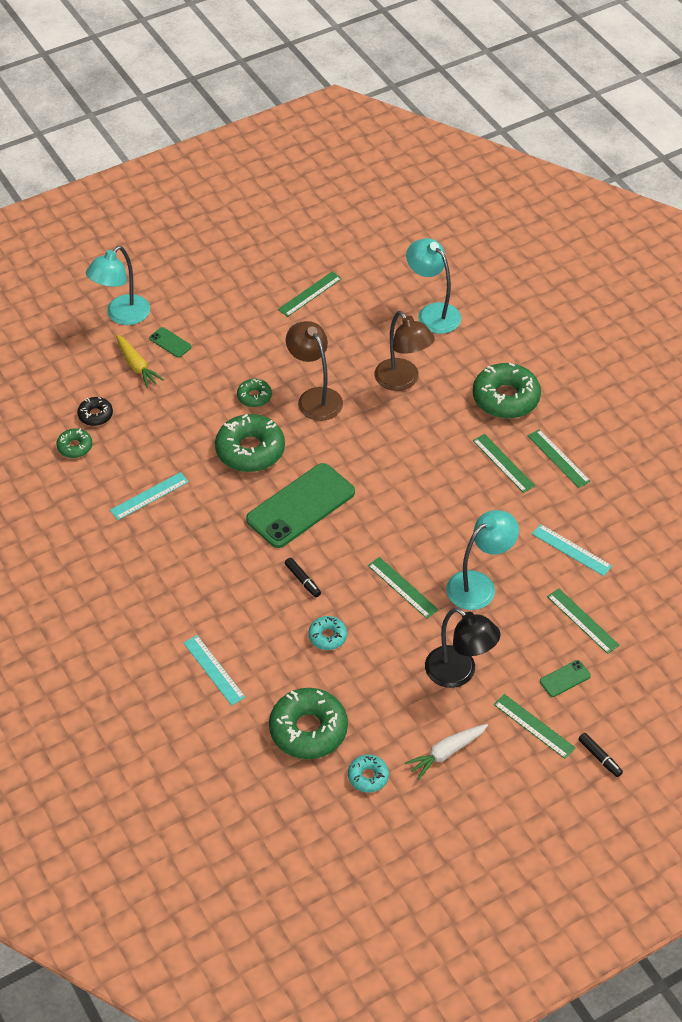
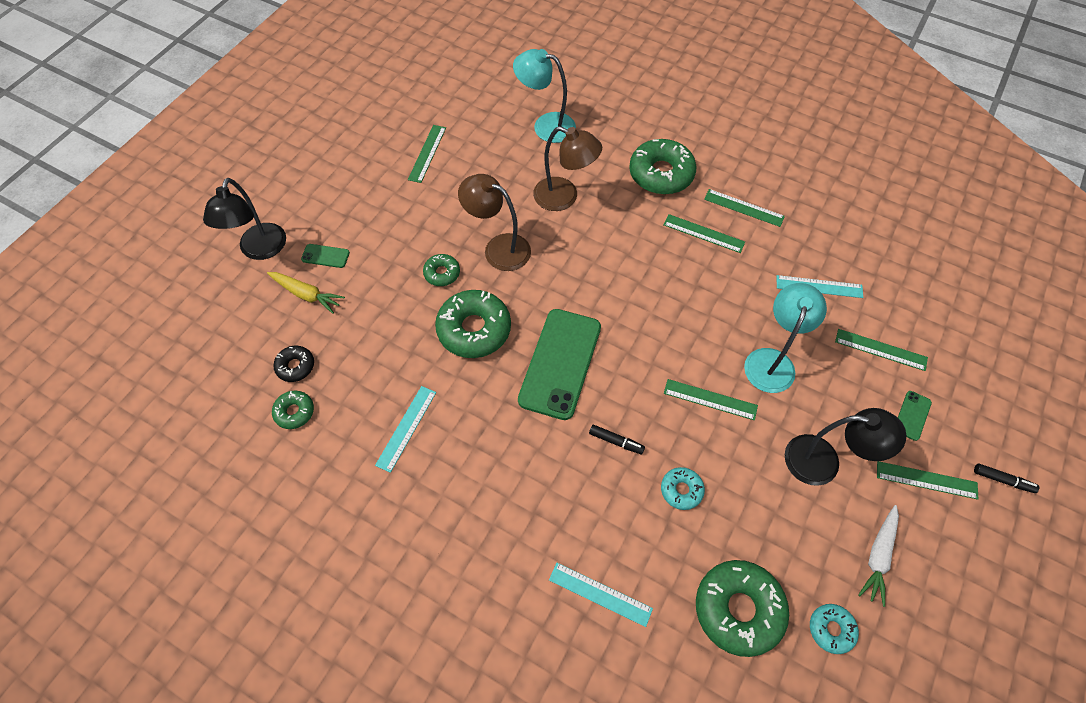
camera: 30 degrees left, 10 degrees up
(122, 316) = (260, 250): turquoise lamp -> black lamp

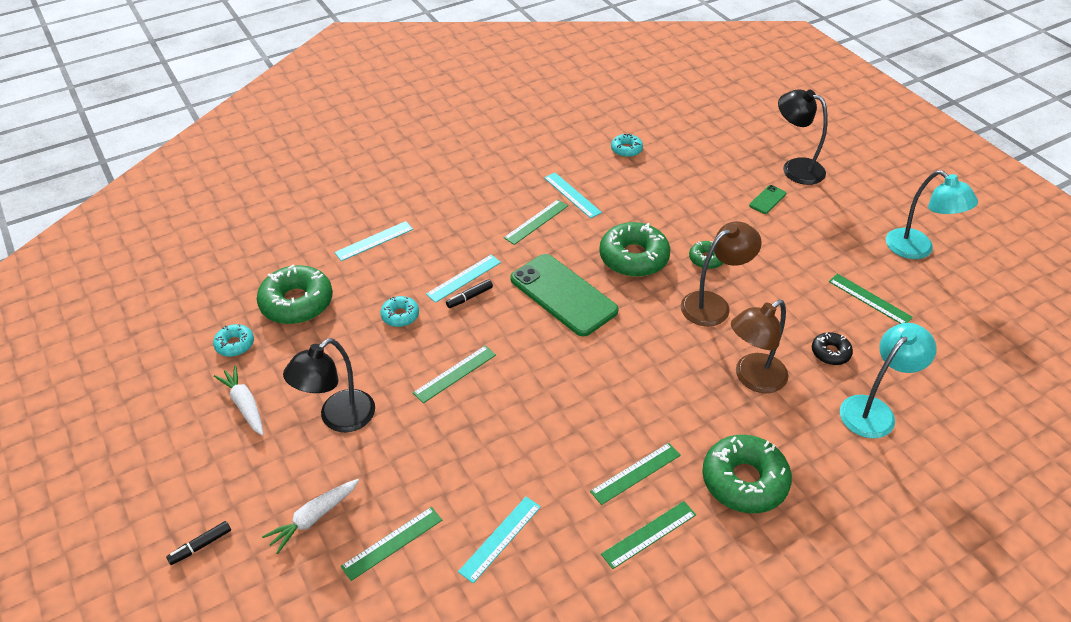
camera: 120 degrees right, 15 degrees down
(294, 412) = (626, 149): green donut -> turquoise donut
(295, 366) = (665, 159): black donut -> black donut (830, 353)
(306, 294) = (731, 180): yellow carrot -> none
(594, 462) = (464, 278): none -> turquoise ruler
(772, 361) = (453, 441): turquoise lamp -> turquoise lamp (917, 250)
(912, 415) = (313, 518): green phone -> white carrot
(926, 480) = (257, 483): green ruler -> green ruler (536, 221)

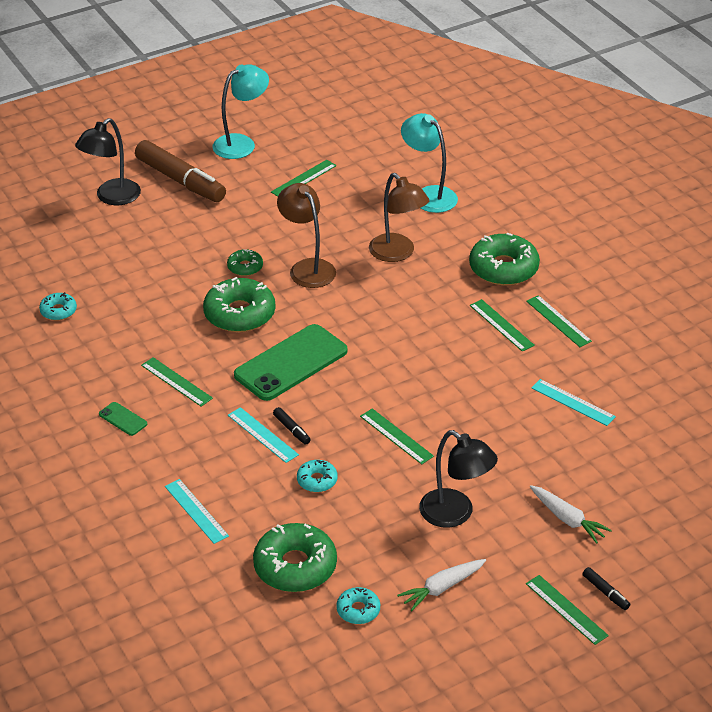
camera: 90 degrees left, 5 degrees down
(392, 543) = (585, 466): green ruler -> green ruler (566, 609)
(572, 195) = (134, 354): turquoise ruler -> none
(767, 200) = (160, 220): green phone -> green phone (123, 419)
(830, 353) = (367, 208): black donut -> none
(836, 209) = (180, 180): none -> brown marker

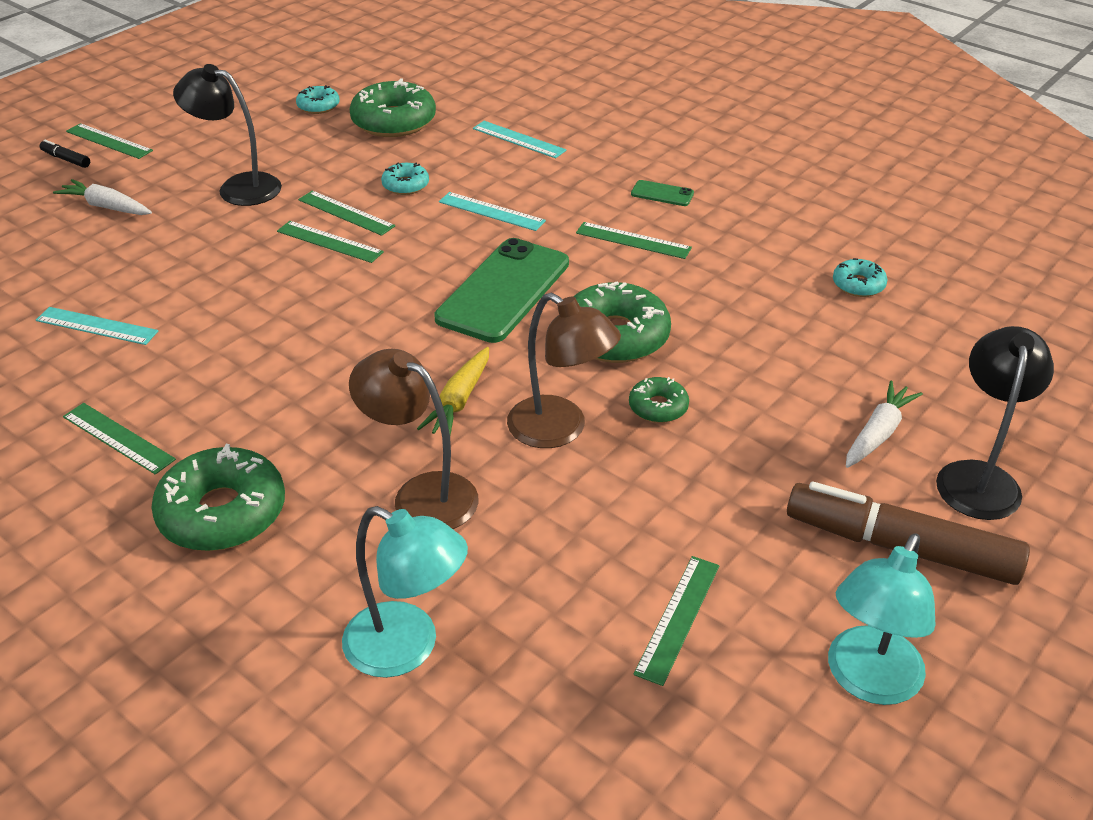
camera: 160 degrees right, 0 degrees up
(291, 429) = (460, 223): black marker -> none
(355, 297) = (459, 400): none -> yellow carrot
(442, 588) = (240, 133): white carrot -> white carrot (878, 433)
(501, 325) = (213, 409): green ruler -> green ruler (346, 213)

